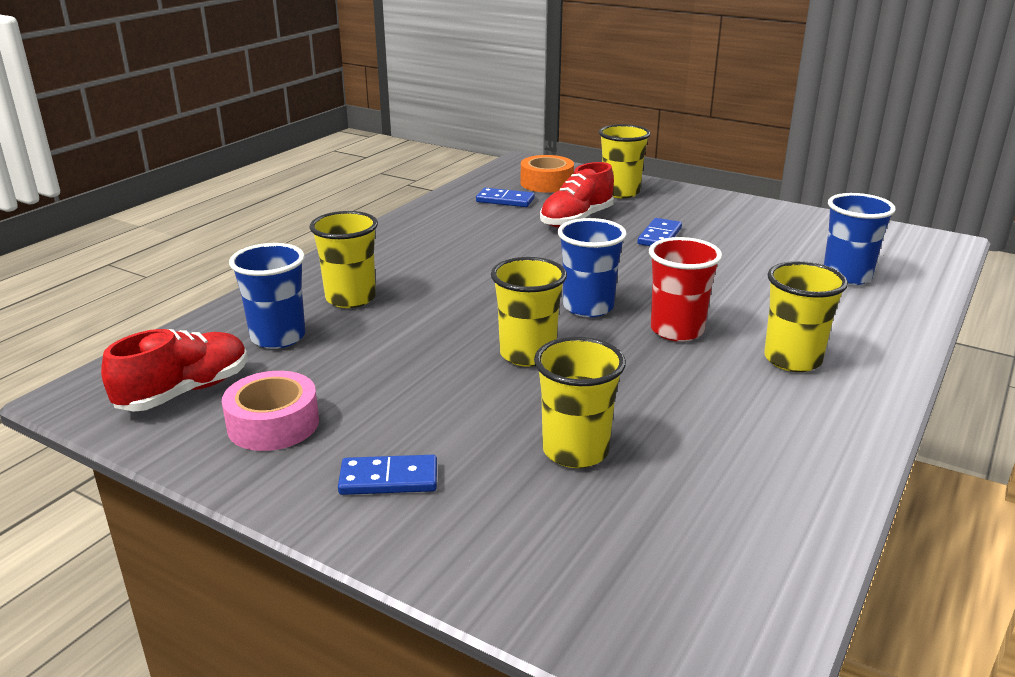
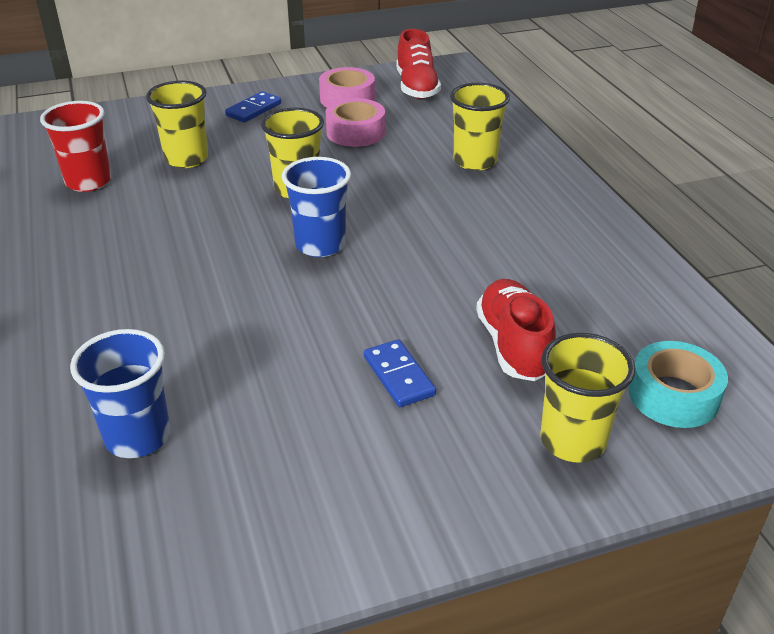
camera: 130 degrees right, 10 degrees up
(278, 337) = (447, 123): blue cup -> none
(364, 377) = (355, 132): none -> pink tape
(505, 200) = (632, 328): blue domino -> none
(546, 183) = (673, 395): orange tape -> turquoise tape
(677, 330) = (228, 262): red cup -> red cup (88, 182)
(792, 360) = (113, 285): yellow cup -> none

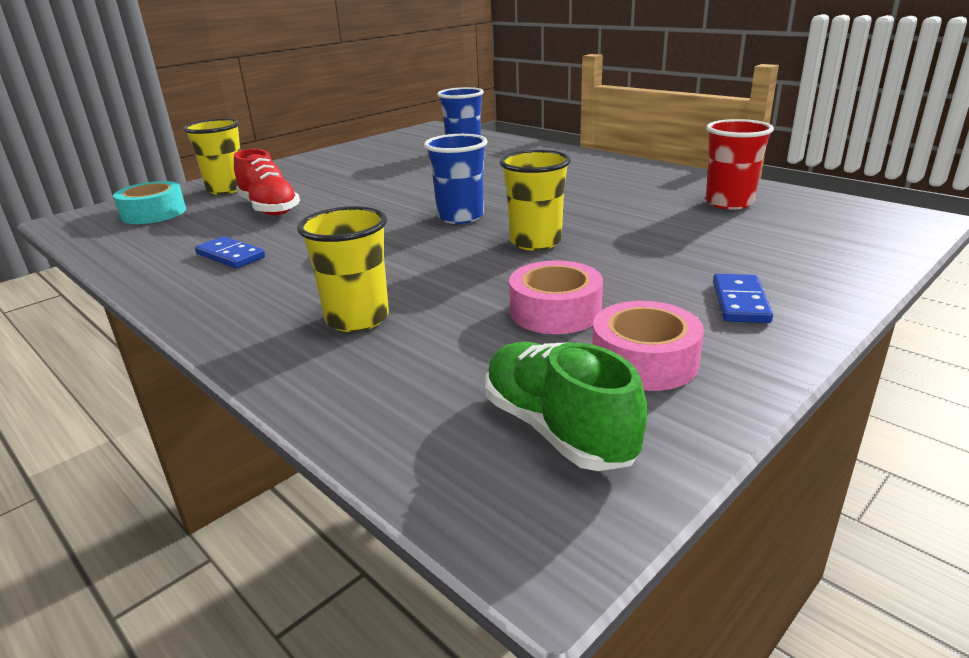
camera: 155 degrees right, 10 degrees down
(186, 159) = (690, 236): yellow cup -> none
(399, 376) = (342, 185): blue domino -> blue domino (230, 256)
(416, 87) = (558, 429): red shoe -> green shoe

